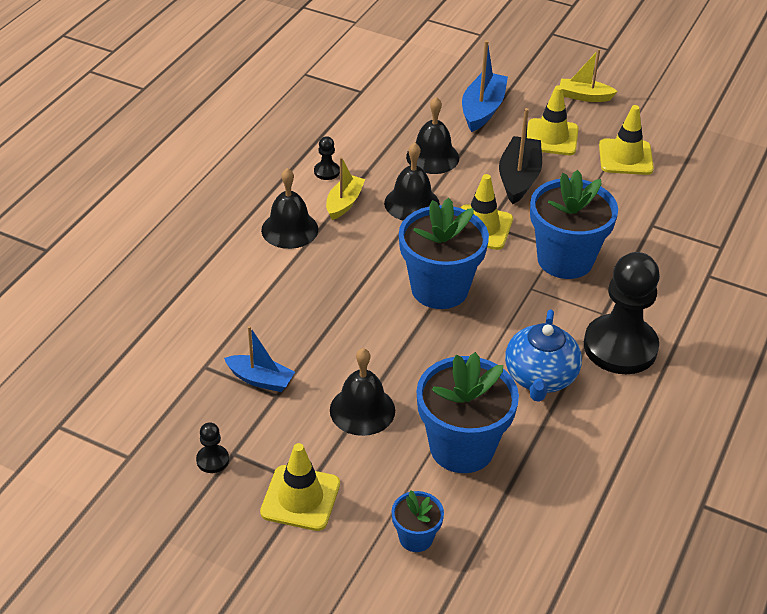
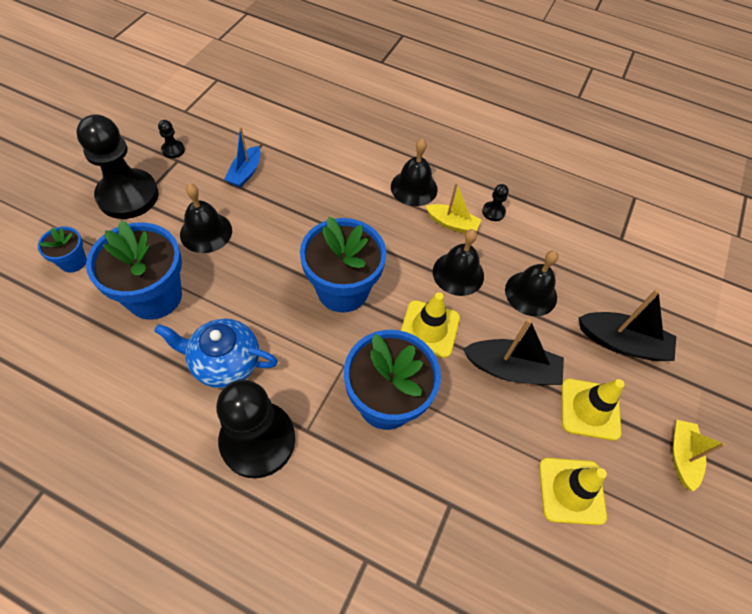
camera: 85 degrees right, 15 degrees up
(300, 498) = (128, 196): yellow traffic cone -> black pawn
(482, 110) = (622, 343): blue boat -> black boat

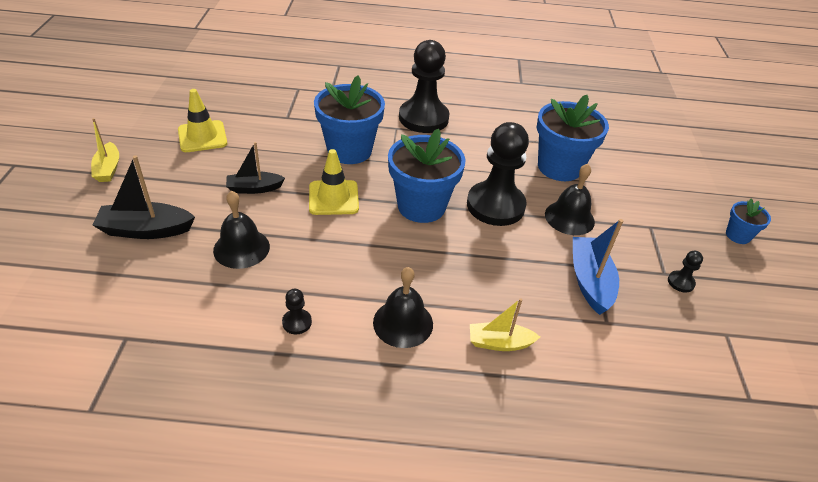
camera: 160 degrees right, 15 degrees down
(73, 261) = (639, 172): blue flower pot -> blue flower pot (738, 235)
(128, 196) = (663, 227): black pawn -> black pawn (495, 205)
(224, 362) = (475, 145): blue teapot -> none
(245, 173) = (590, 281): blue boat -> blue boat, size x1.51
(452, 224) = (342, 293): yellow boat -> yellow boat (499, 343)
(458, 273) = (320, 246): black bell -> none
(511, 369) = (254, 188): black boat -> black boat, size x0.66
(590, 409) = (184, 179): yellow traffic cone -> none

